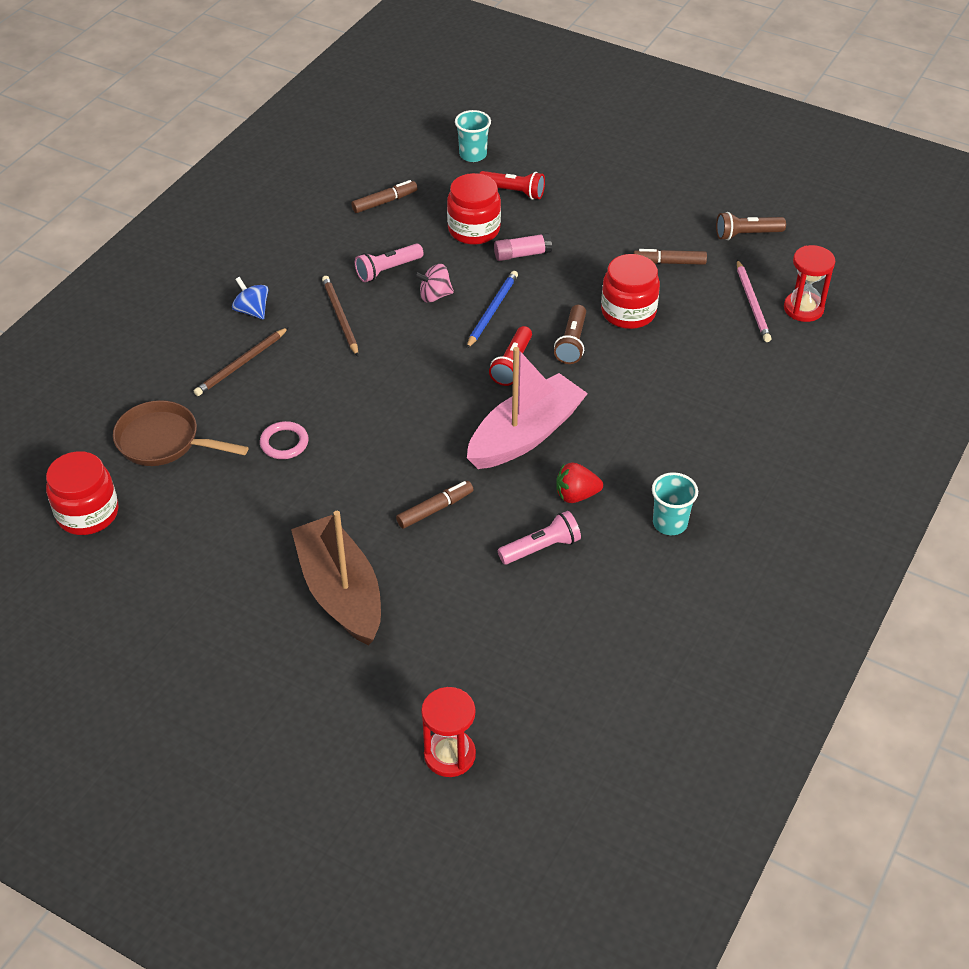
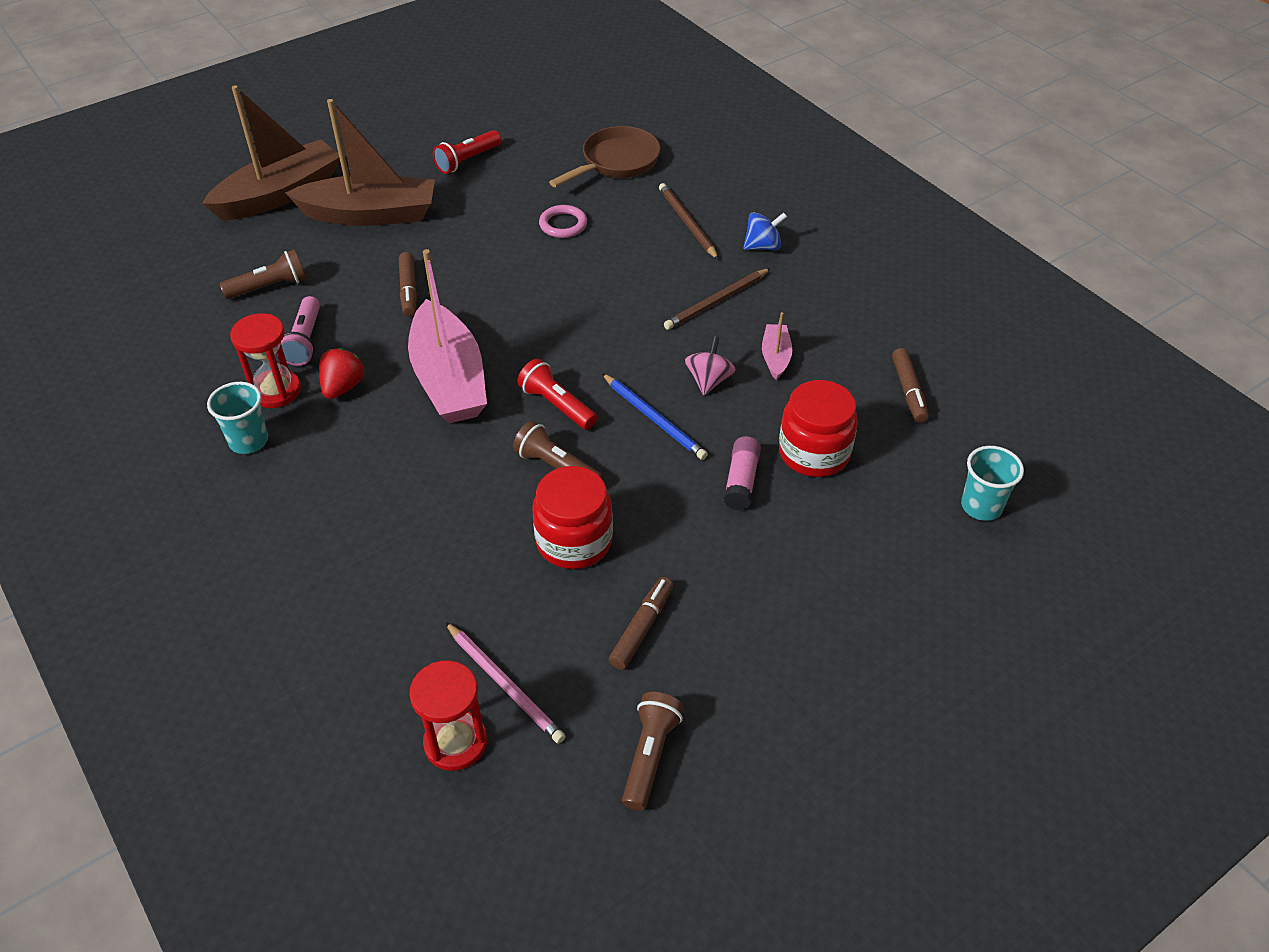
camera: 115 degrees right, 0 degrees up
(87, 513) = (564, 114): red jar -> none
(340, 317) = (716, 301): brown pencil -> brown pencil turned 135 degrees clockwise
(346, 687) = (280, 194): none -> brown boat
(387, 270) = (775, 357): pink flashlight -> pink boat
(449, 755) = (170, 227): red hourglass -> red hourglass (276, 391)
(490, 613) = (269, 287): none -> brown flashlight
(513, 192) = (877, 519): red flashlight -> red flashlight (467, 160)
(752, 303) = (505, 684): pink pencil -> pink pencil turned 150 degrees counterclockwise

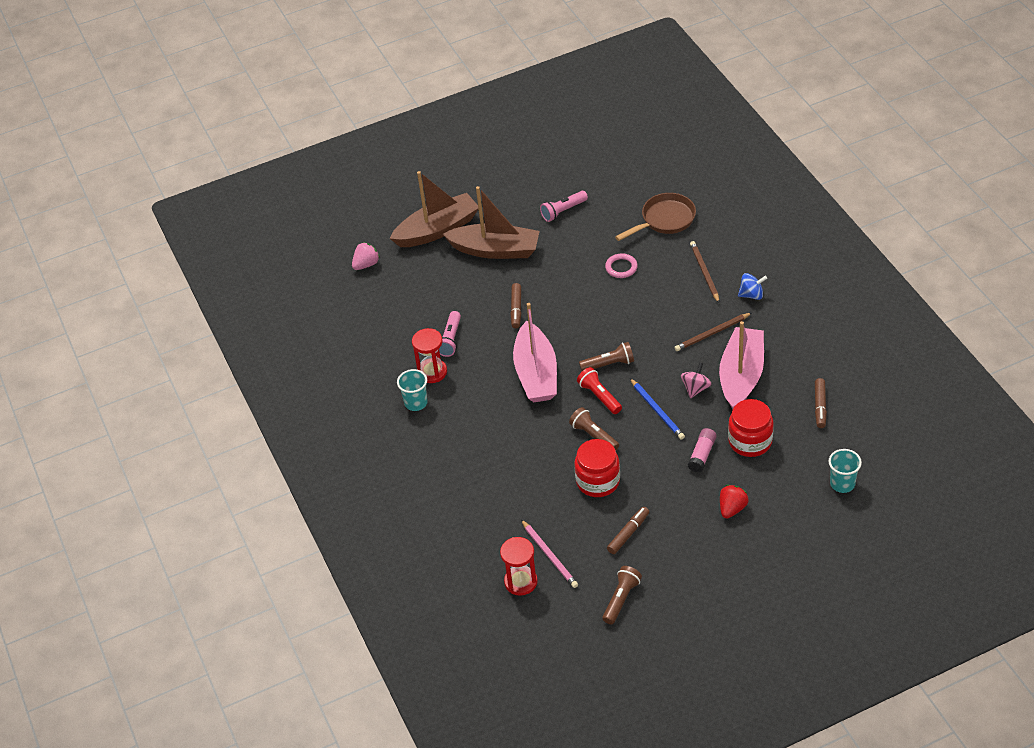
camera: 15 degrees right, 0 degrees up
(168, 246) = (366, 264): none -> pink strawberry
(269, 287) = (429, 300): brown flashlight -> brown flashlight (609, 364)
(343, 387) = (472, 373): red strawberry -> red strawberry (732, 508)
(467, 160) = (563, 211): red flashlight -> pink flashlight
(775, 357) = (741, 376): pink boat -> pink boat, size x2.22

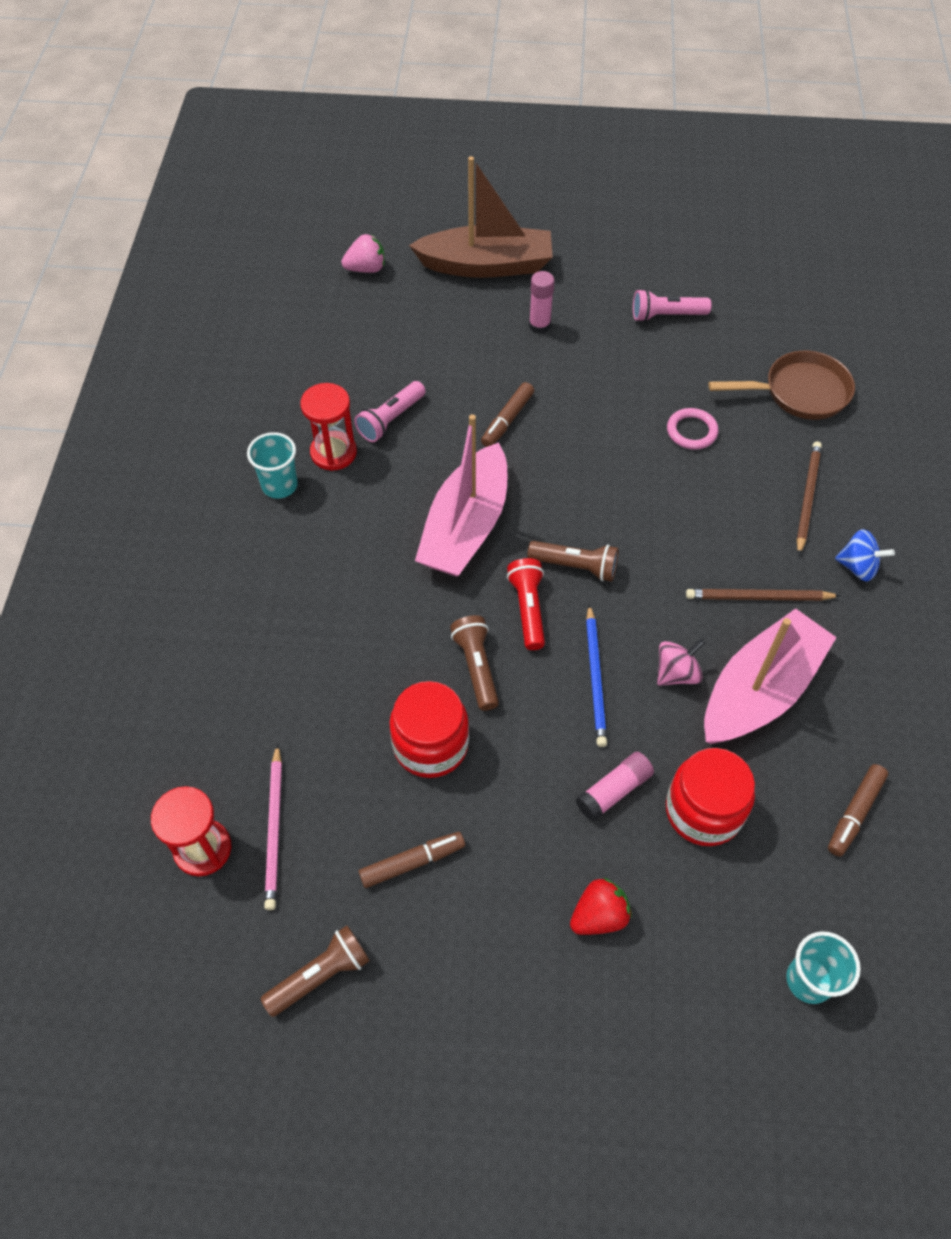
camera: 25 degrees right, 10 degrees up
(495, 250) = (539, 326): brown boat -> pink glue stick

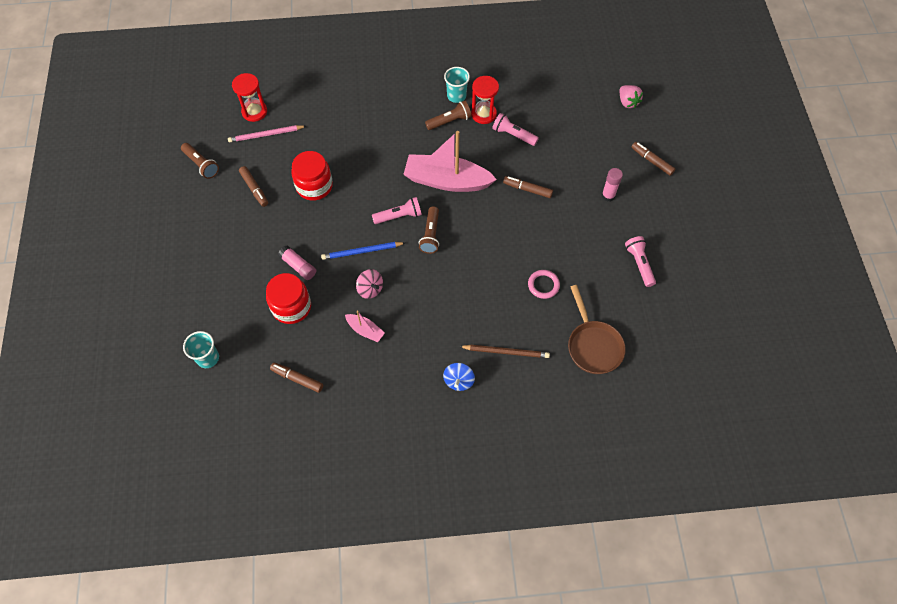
camera: 80 degrees right, 5 degrees up
(476, 667) = (360, 198): brown flashlight -> brown flashlight (449, 121)
(486, 265) = (652, 161): brown boat -> brown marker
(528, 609) = (399, 216): red flashlight -> pink flashlight
(599, 916) = (234, 266): red strawberry -> none
(758, 597) = (426, 327): brown pencil -> none
(759, 691) = (365, 330): pink boat -> pink boat, size x0.45

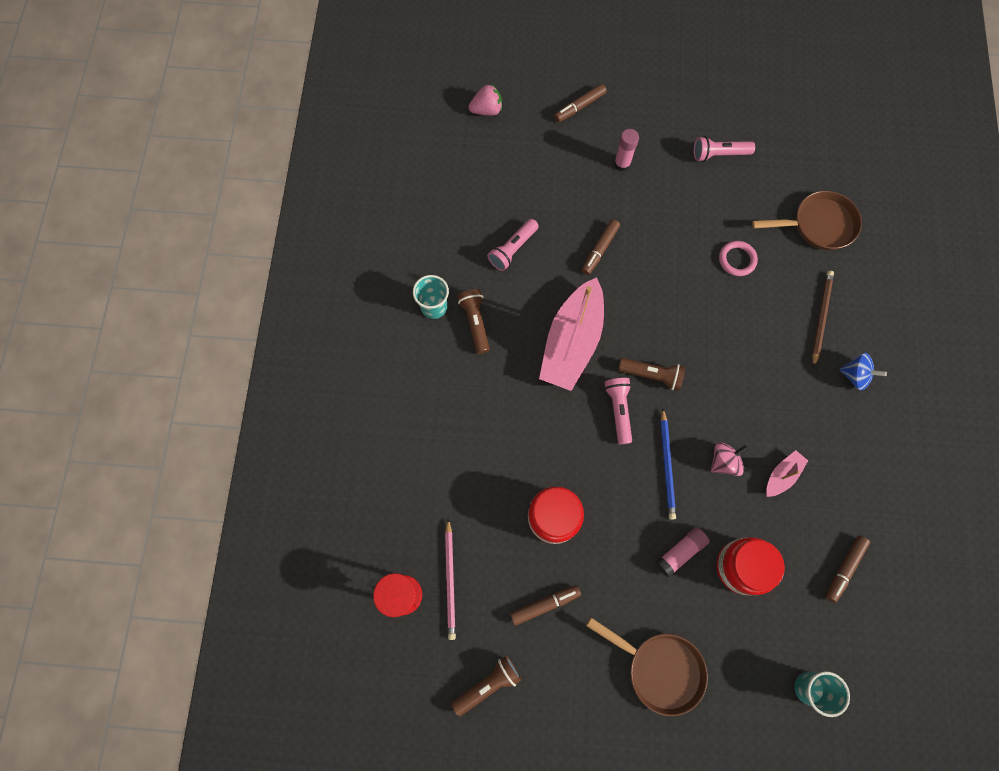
camera: 80 degrees left, 10 degrees up
(216, 261) = (659, 668): none -> brown pan
(483, 114) = (472, 278): red hourglass -> none

